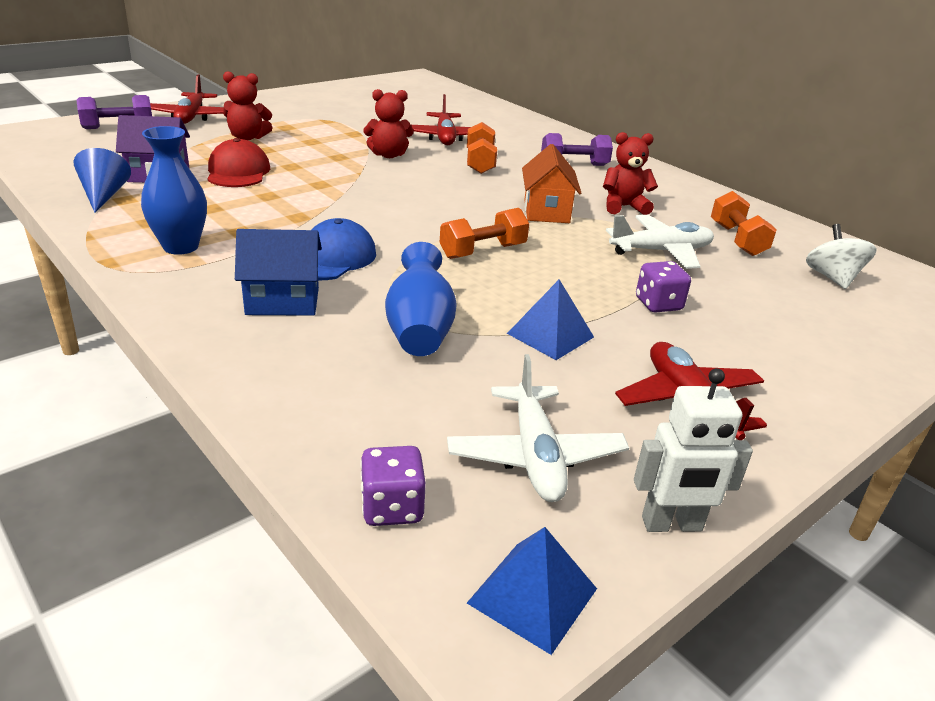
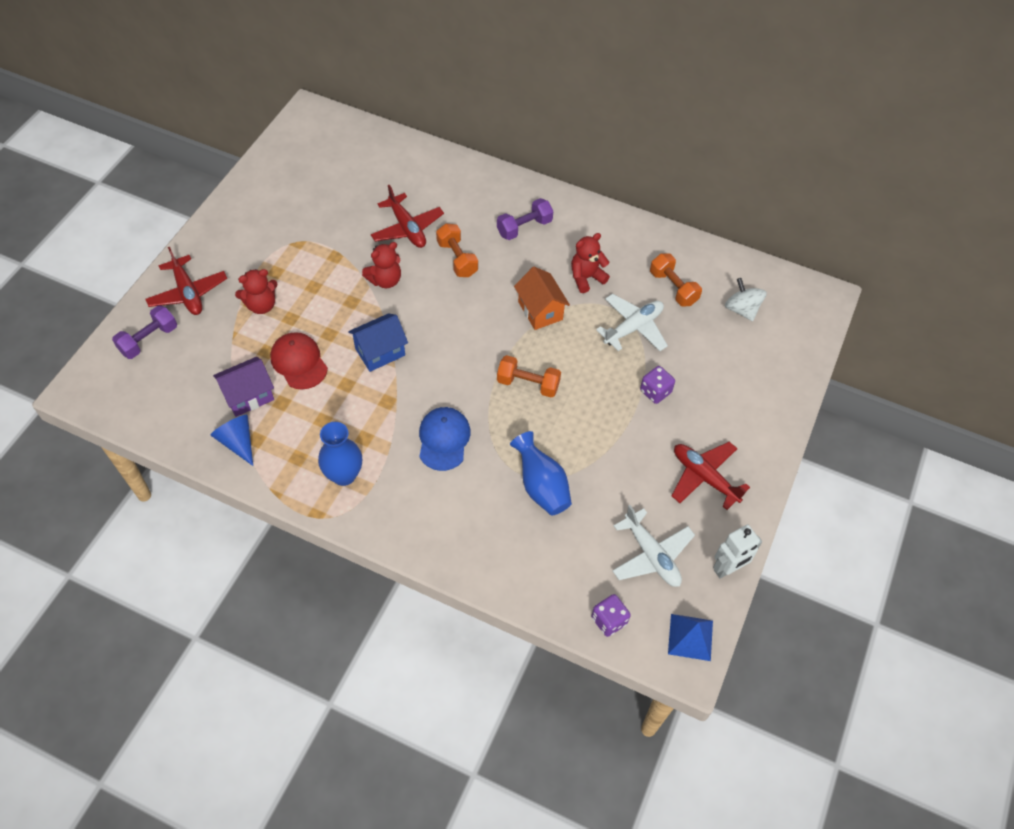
camera: 25 degrees left, 25 degrees up
(282, 301) = (449, 498): blue house -> blue house (380, 352)
(483, 251) = (528, 384): orange dumbbell -> orange dumbbell turned 75 degrees clockwise
(550, 335) = (611, 454): blue pyramid -> none

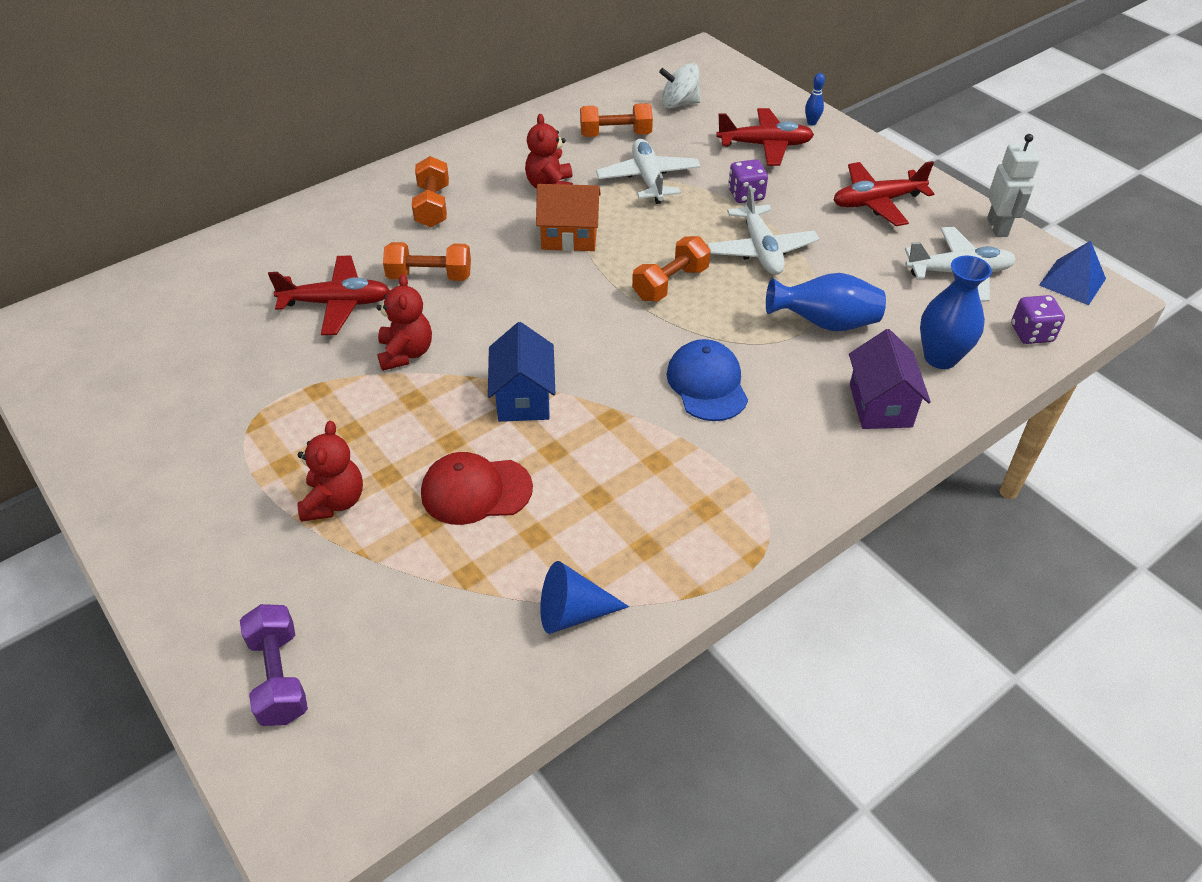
camera: 60 degrees left, 10 degrees down
(188, 293) = (227, 589): red plane -> red plane (765, 145)
(248, 396) = (495, 571): purple house -> purple house (880, 405)
(344, 475) = (706, 503): blue vase -> blue vase (940, 357)
(443, 439) = (707, 384): blue cap -> blue cap turned 45 degrees clockwise
(524, 227) = (433, 206): purple dumbbell -> orange dumbbell
(597, 422) = (761, 250): none -> white plane
(781, 402) = (811, 123): none -> blue bowling pin

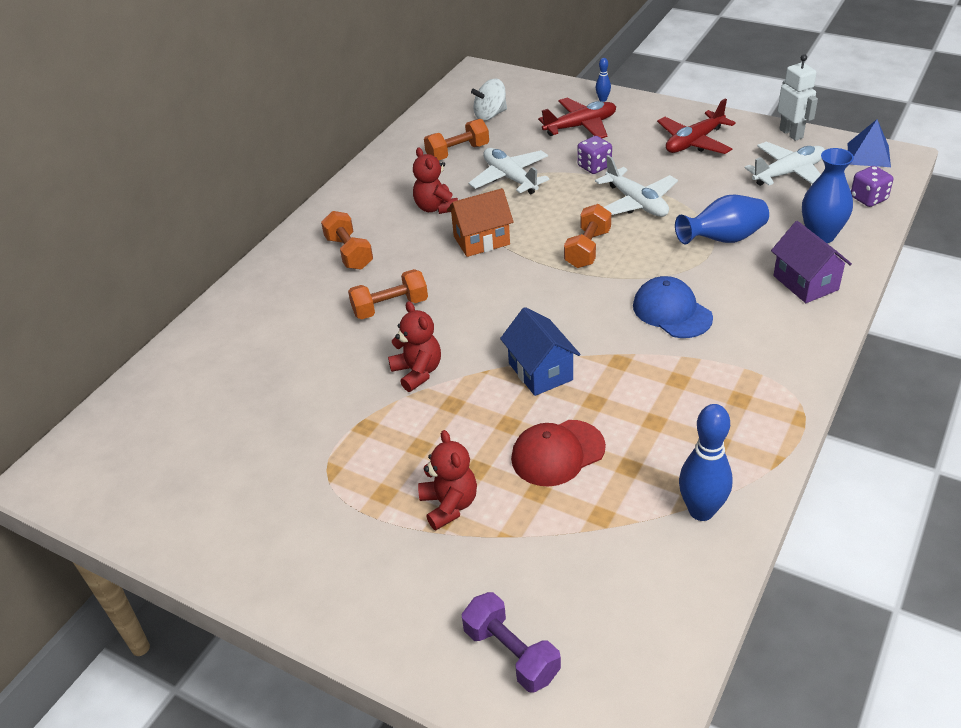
camera: 20 degrees left, 5 degrees down
(336, 303) = (327, 354): red plane -> none
(572, 613) = (701, 511): blue cone -> blue bowling pin

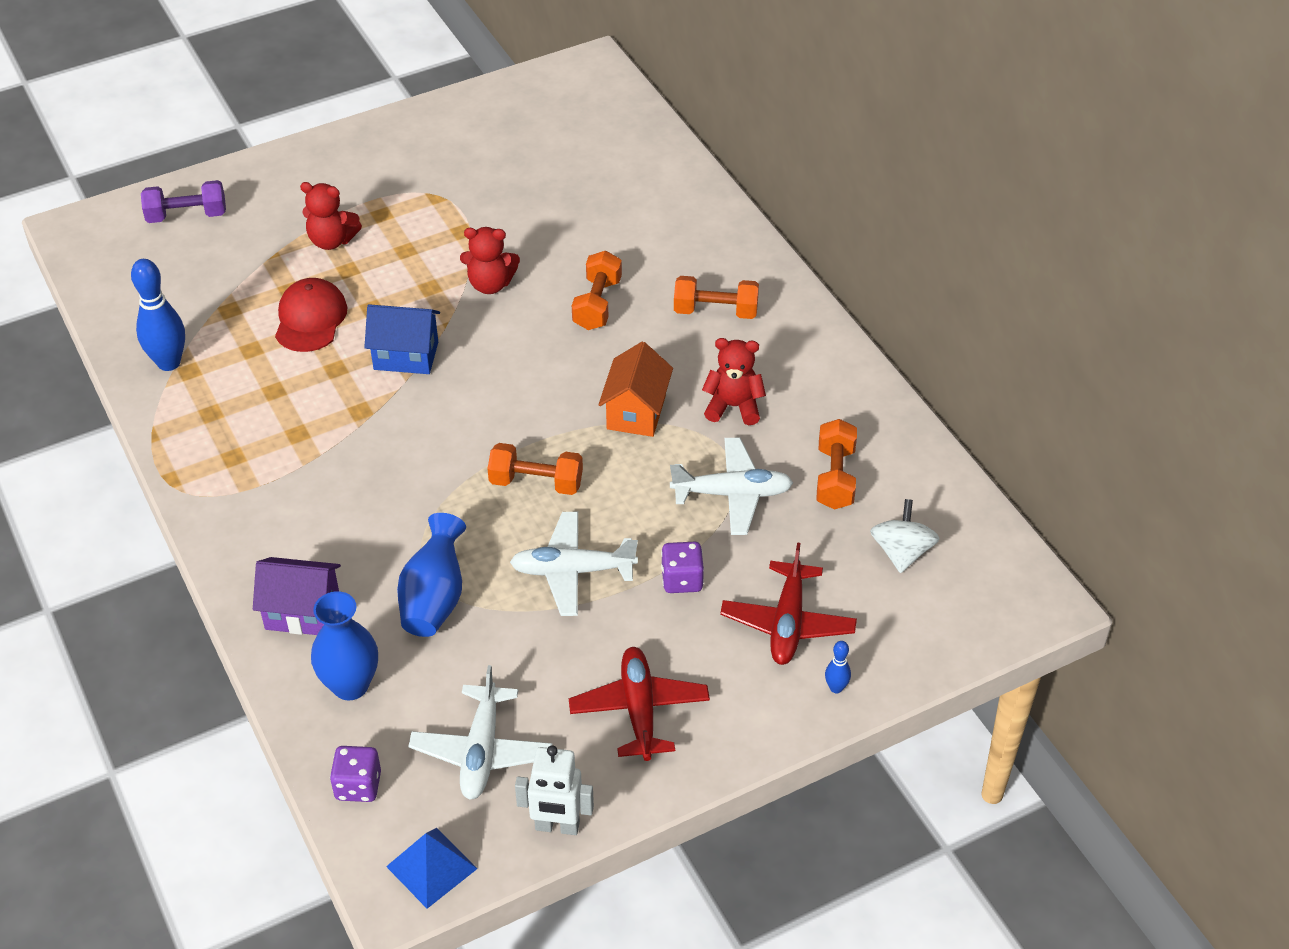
camera: 120 degrees right, 5 degrees up
(587, 249) = (536, 482): orange dumbbell -> orange dumbbell turned 45 degrees counterclockwise
(672, 311) = (379, 485): blue cap -> none

